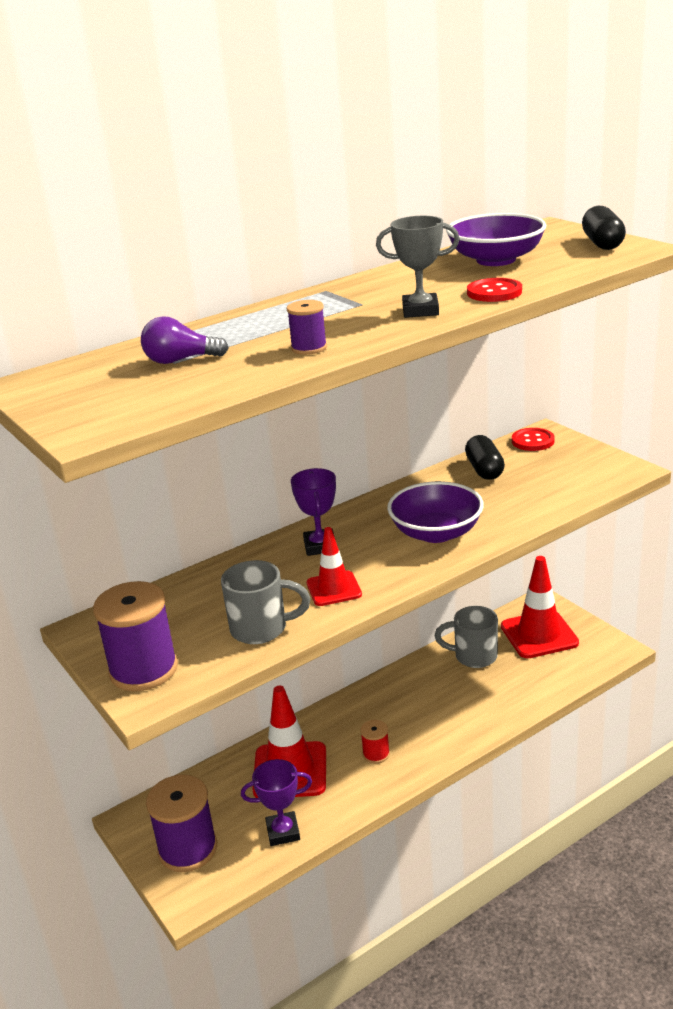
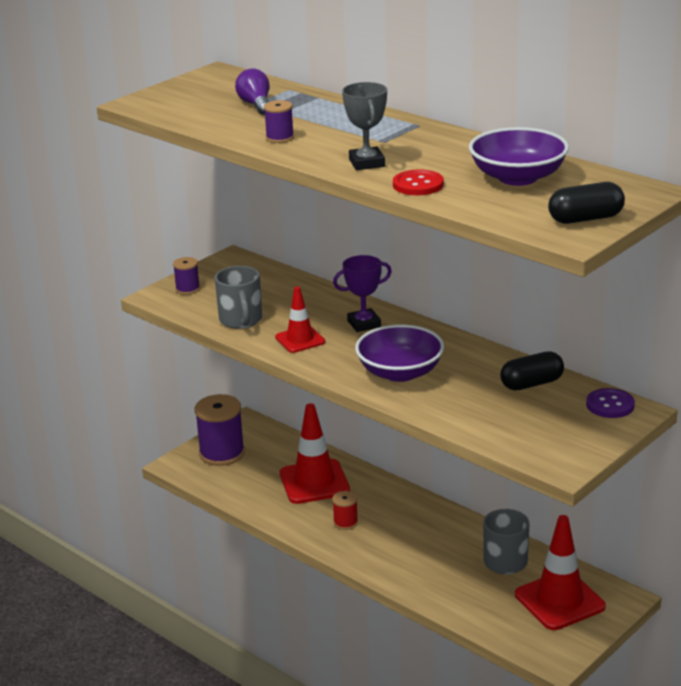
camera: 75 degrees right, 0 degrees up
(143, 669) = (187, 289): purple spool -> purple spool, size x0.50
(283, 832) = (246, 492): purple trophy -> none
(532, 441) = (610, 405): red button -> purple button

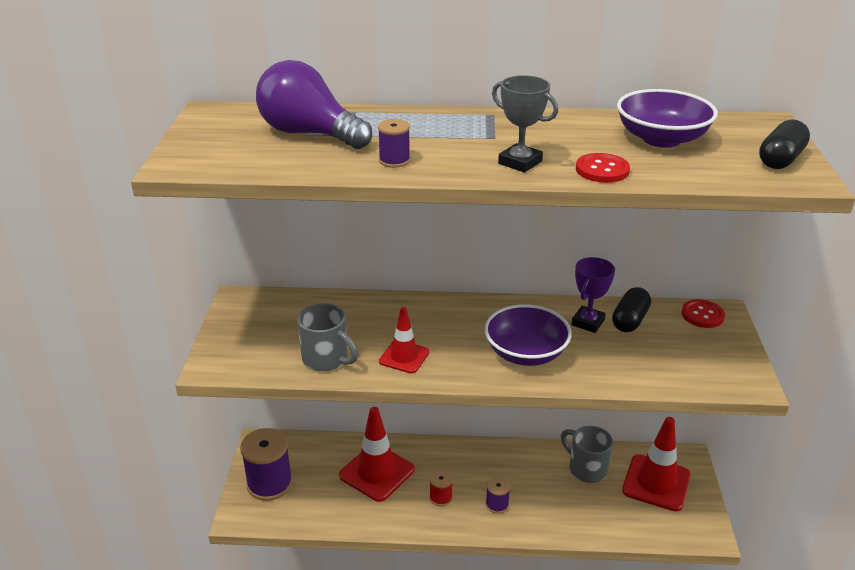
camera: 40 degrees left, 5 degrees up
(187, 289) = (233, 346): purple spool -> purple spool (497, 504)
(256, 105) = (310, 134): purple light bulb -> purple light bulb, size x1.86
(364, 324) = (436, 319): purple trophy -> purple trophy (588, 322)
(610, 405) = (702, 315): purple button -> red button

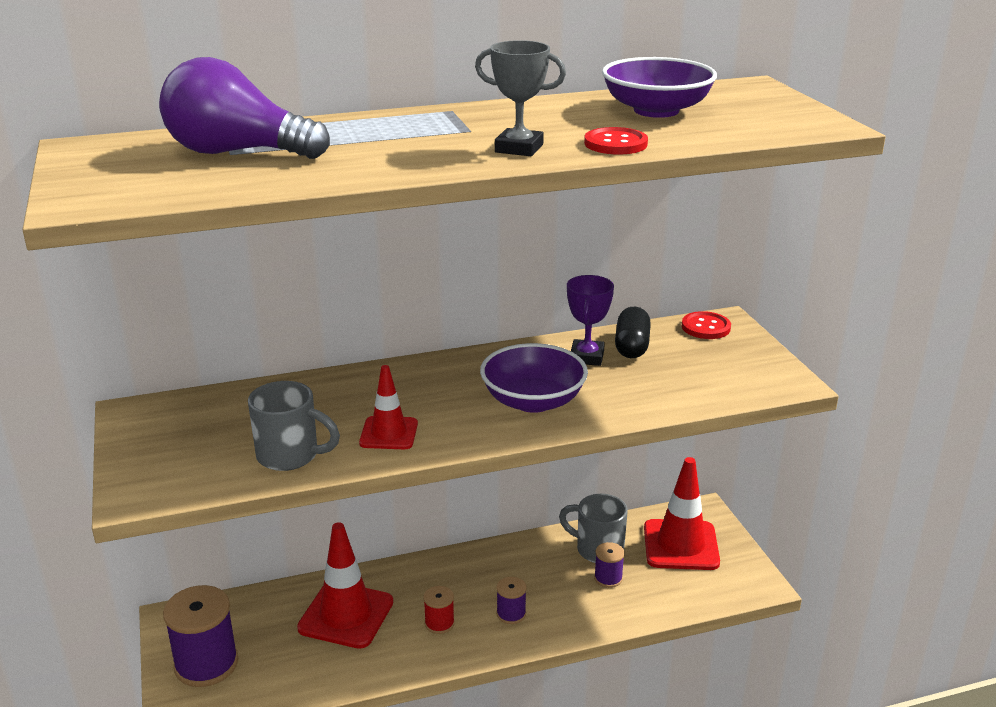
camera: 20 degrees left, 5 degrees down
(394, 161) = (368, 164): purple spool -> purple spool (608, 578)
(780, 159) = (790, 113): black capsule -> none

